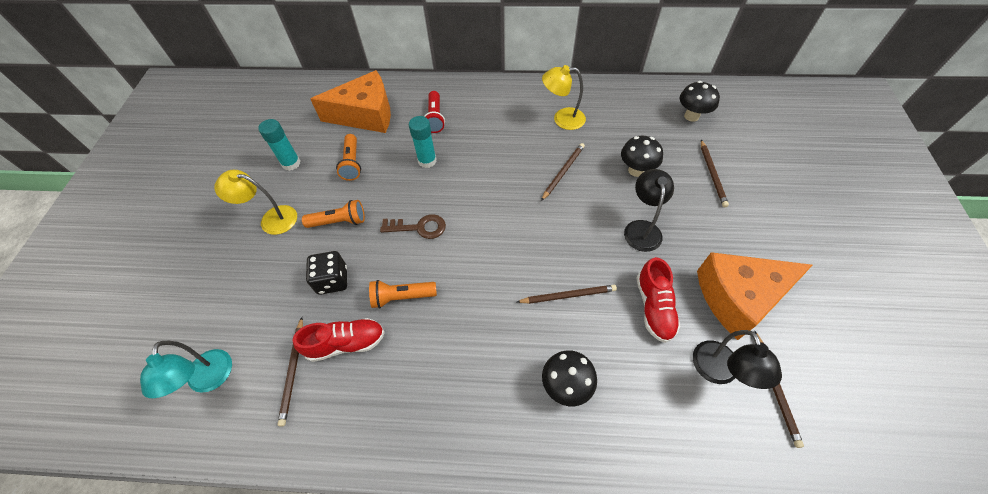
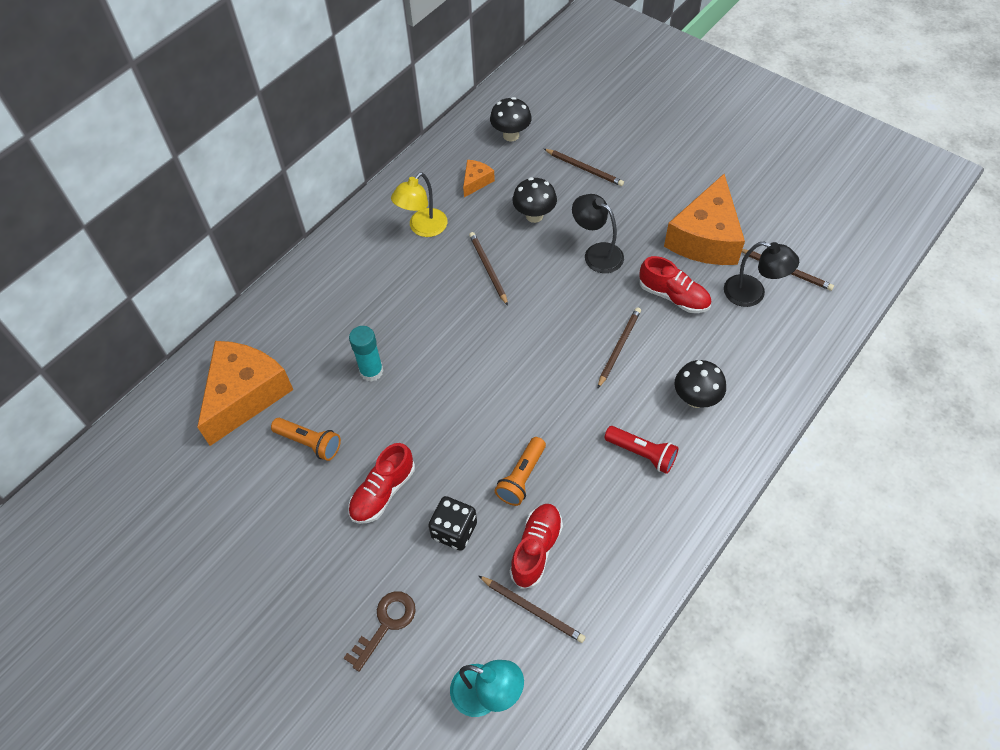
camera: 55 degrees left, 0 degrees up
(271, 219) = (321, 559): yellow lamp -> none
(291, 163) = (251, 505): turquoise glue stick -> none
(339, 221) = (383, 492): orange flashlight -> red shoe
(419, 227) = (452, 422): brown key -> brown key (385, 624)
(435, 118) = (316, 332): red flashlight -> red flashlight (642, 453)
(630, 122) = (476, 181): none -> orange cheese

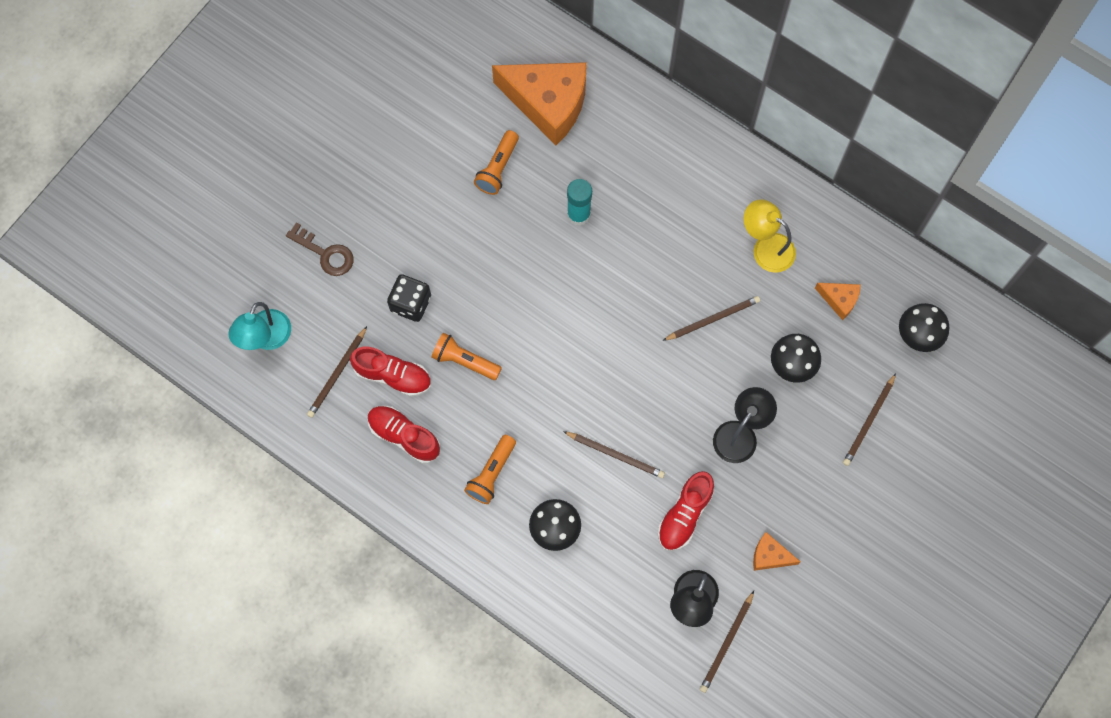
camera: 85 degrees right, 15 degrees up
(383, 492) = (448, 238): red shoe -> red shoe (404, 436)
(642, 453) = (491, 473): red flashlight -> orange flashlight
(705, 238) = (770, 556): orange cheese -> orange cheese, size x0.44

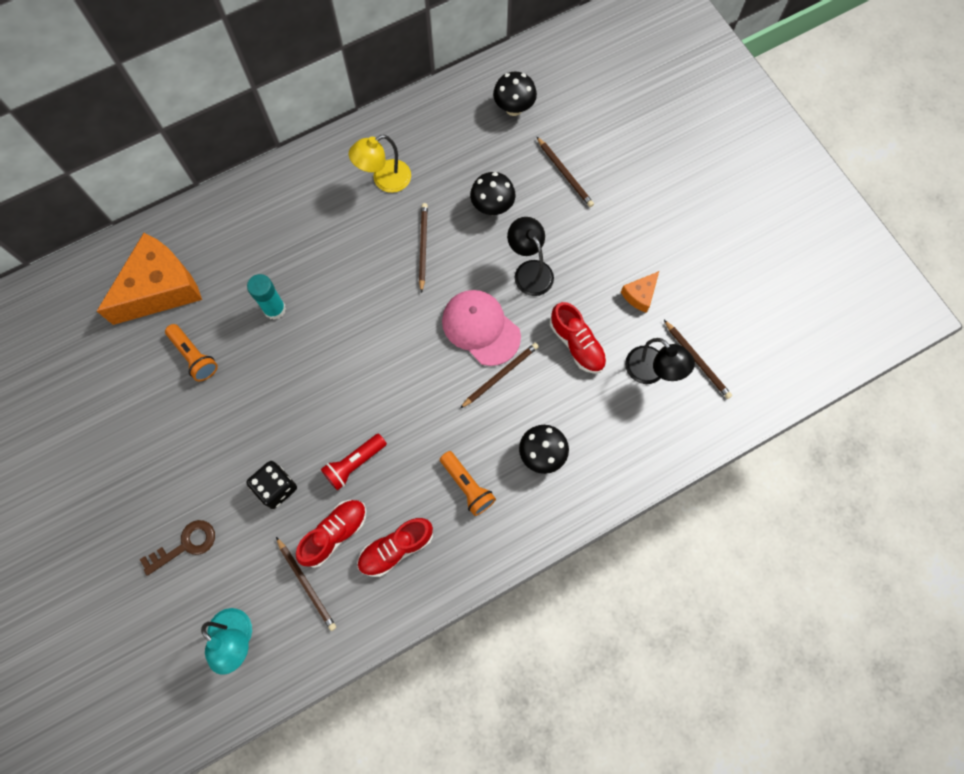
camera: 65 degrees left, 0 degrees up
(464, 361) = (354, 464): orange flashlight -> red flashlight
(655, 414) = (481, 328): none -> pink cap
(839, 300) = (456, 148): orange cheese -> none

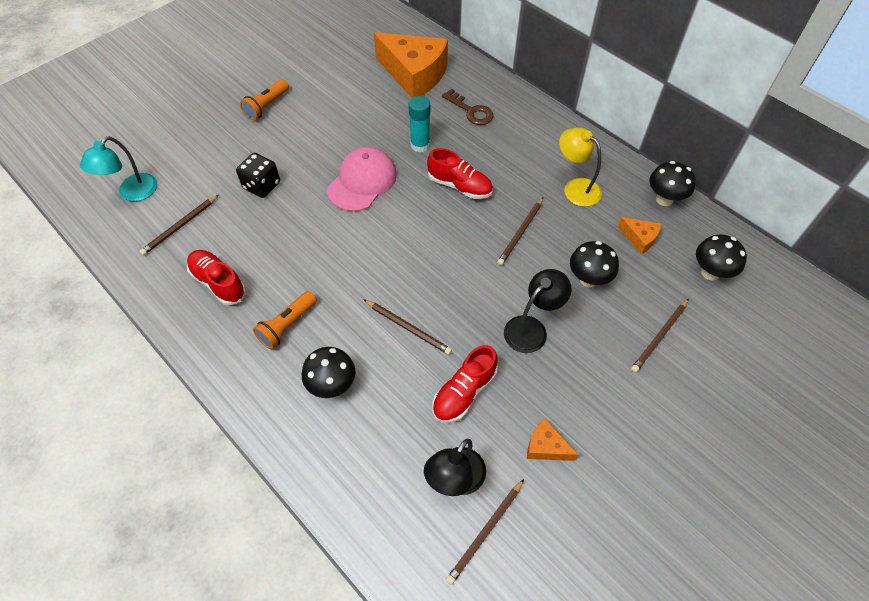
camera: 75 degrees right, 15 degrees down
(185, 545) = (206, 143): brown key -> brown key (471, 111)
(194, 356) = (363, 108): orange flashlight -> orange flashlight (266, 106)
(335, 534) = (227, 235): red shoe -> red shoe (459, 186)
(354, 464) = (292, 233): red flashlight -> none
(423, 110) = (664, 199): none -> black mushroom
(423, 247) = (520, 233): brown pencil -> brown pencil turned 135 degrees clockwise
(461, 149) = (639, 238): none -> orange cheese
(481, 328) = (453, 299): pink cap -> pink cap (362, 182)

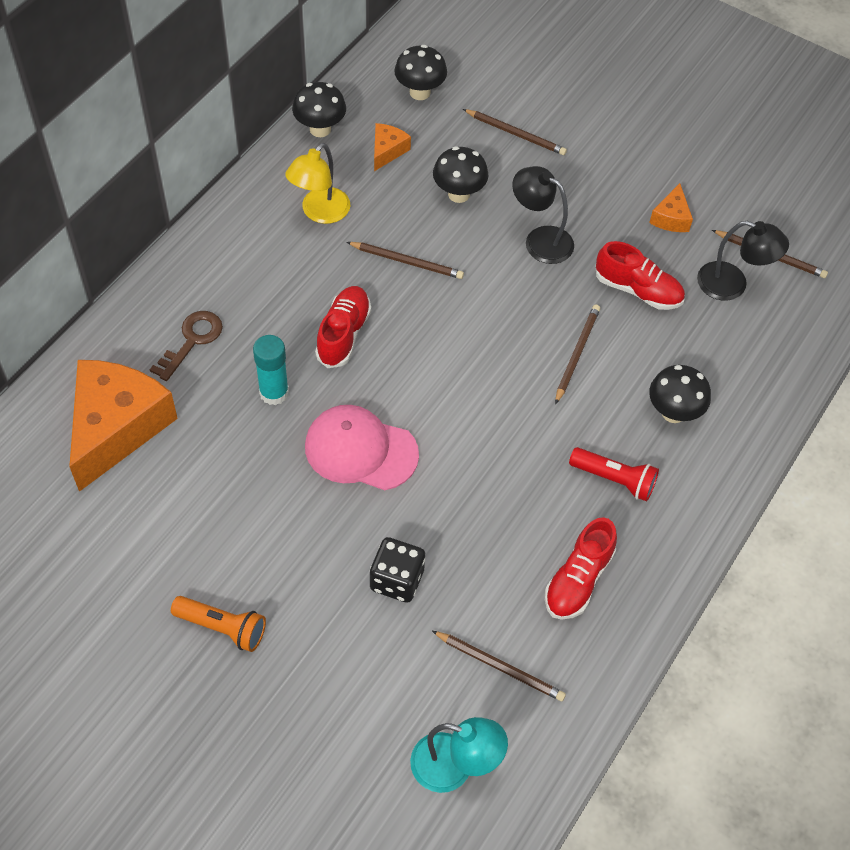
camera: 105 degrees left, 0 degrees up
(287, 325) = (614, 480): orange flashlight -> red flashlight

